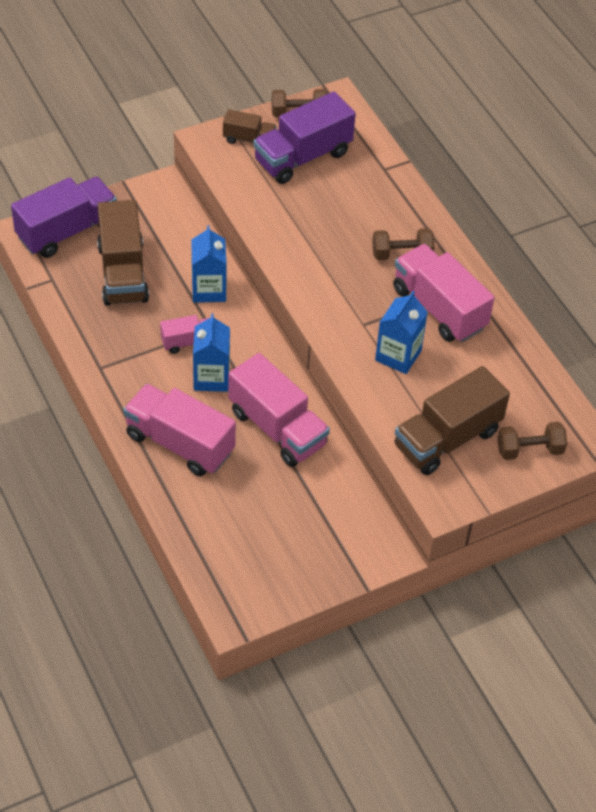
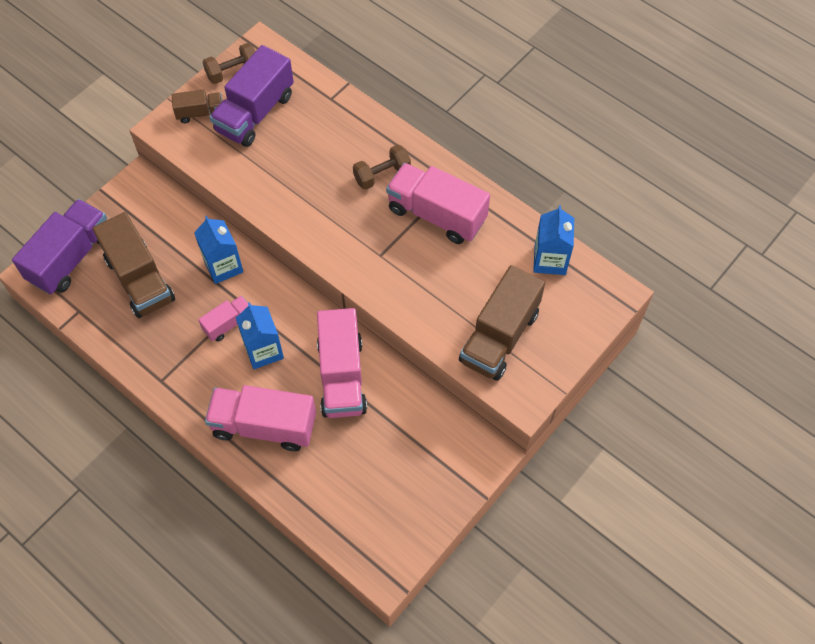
camera: 20 degrees left, 10 degrees up
(277, 428) = (342, 376): pink truck -> pink truck turned 60 degrees clockwise
(398, 355) = (422, 274): blue carton -> blue carton (550, 260)
(529, 450) = (571, 319): brown dumbbell -> none

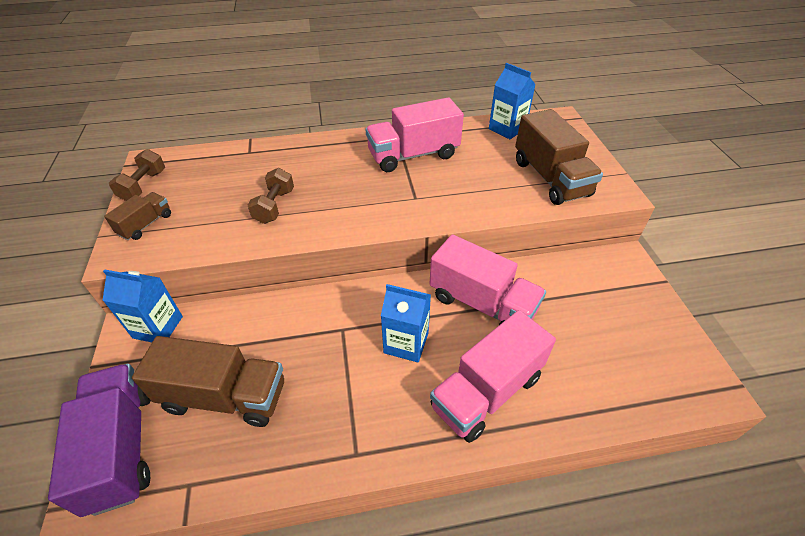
camera: 50 degrees left, 15 degrees down
(223, 266) = (291, 320): blue carton -> blue carton (158, 327)
(228, 324) = (352, 352): pink truck -> none
(255, 113) = (198, 194): purple truck -> none
(382, 175) = (347, 162): brown dumbbell -> brown dumbbell (274, 206)

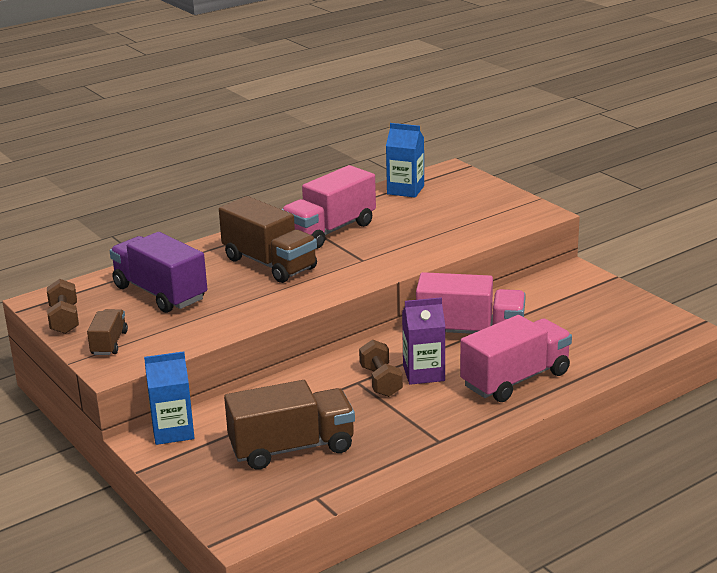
camera: 25 degrees left, 20 degrees down
(122, 447) = (232, 499): purple truck -> purple truck (160, 293)
(274, 206) = (229, 299): brown dumbbell -> brown dumbbell (380, 381)
(406, 343) = (423, 373): blue carton -> purple carton
(487, 391) = (515, 379): pink truck -> pink truck turned 150 degrees counterclockwise
(550, 178) = (476, 217): brown truck -> brown truck (269, 264)

